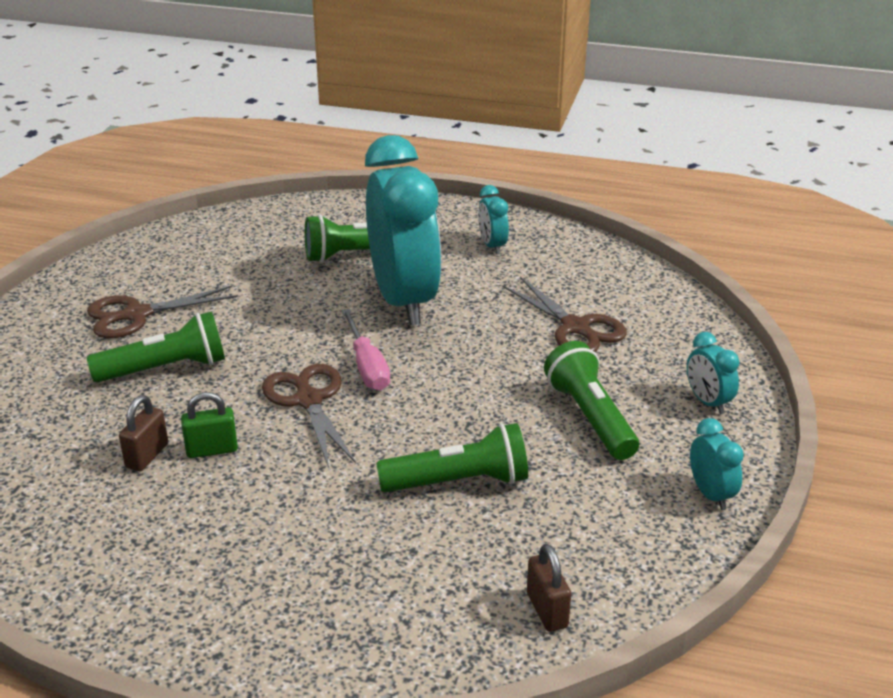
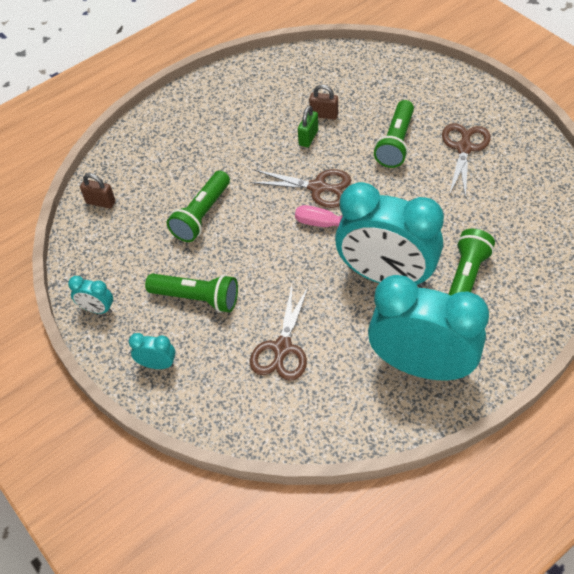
camera: 130 degrees right, 20 degrees up
(147, 456) = (324, 115): brown padlock -> brown padlock turned 45 degrees counterclockwise
(492, 246) = (421, 366): turquoise clock -> turquoise clock, size x2.49
(576, 328) = (282, 348): brown scissors -> brown scissors turned 75 degrees counterclockwise

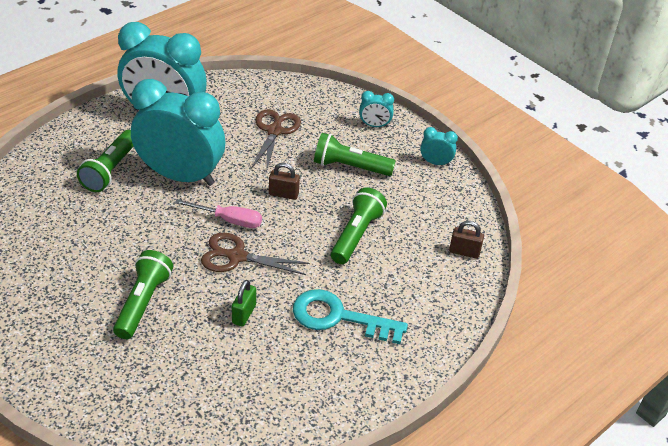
camera: 170 degrees right, 10 degrees down
(228, 139) = (338, 317): none -> turquoise key
(324, 115) = (223, 343): brown padlock -> brown padlock (283, 194)
(464, 148) = (66, 293): brown scissors -> none

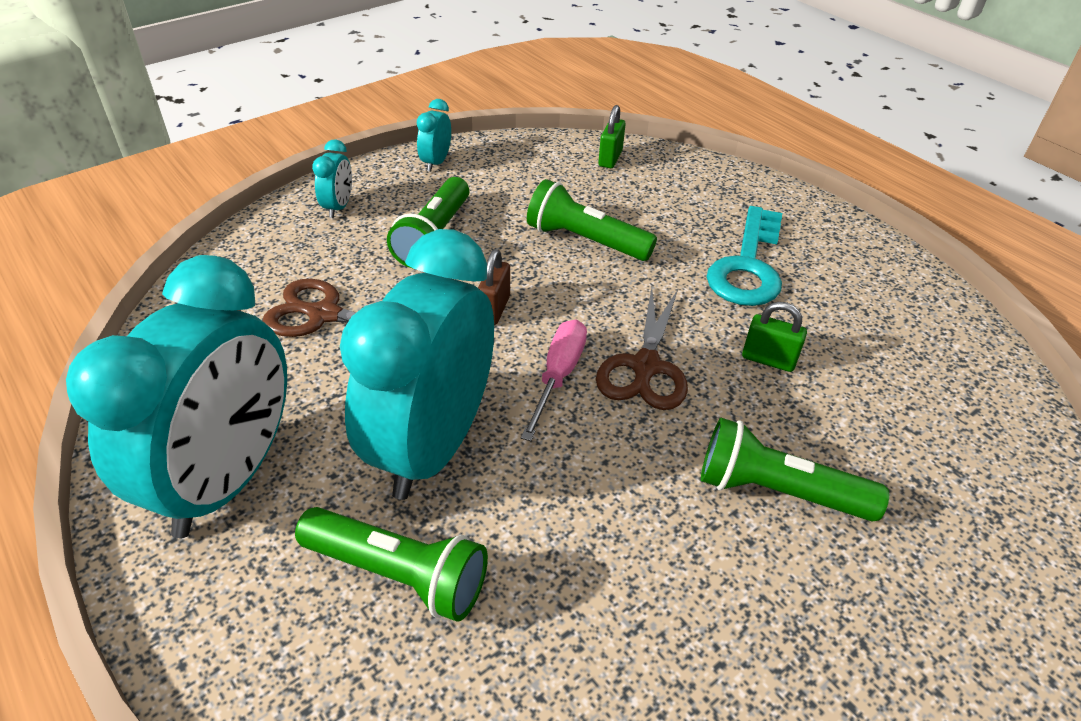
camera: 85 degrees left, 0 degrees up
(464, 252) = (610, 158): brown padlock -> green padlock

